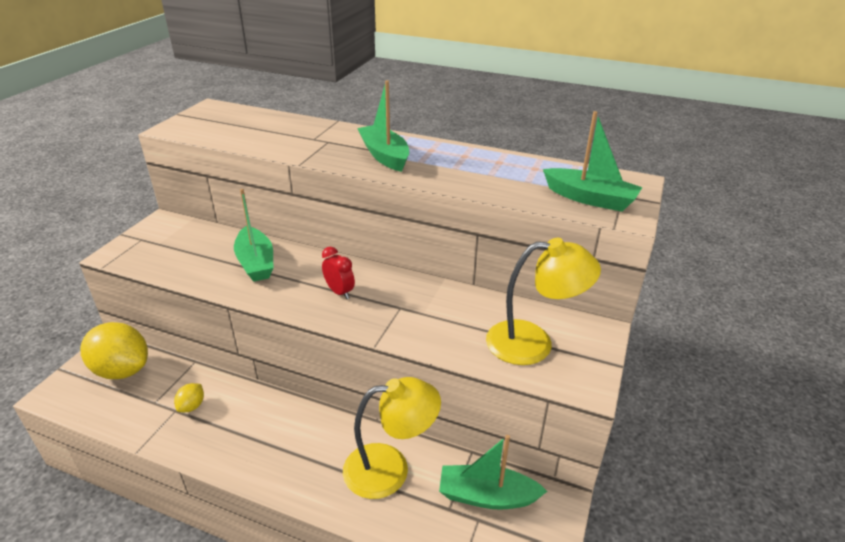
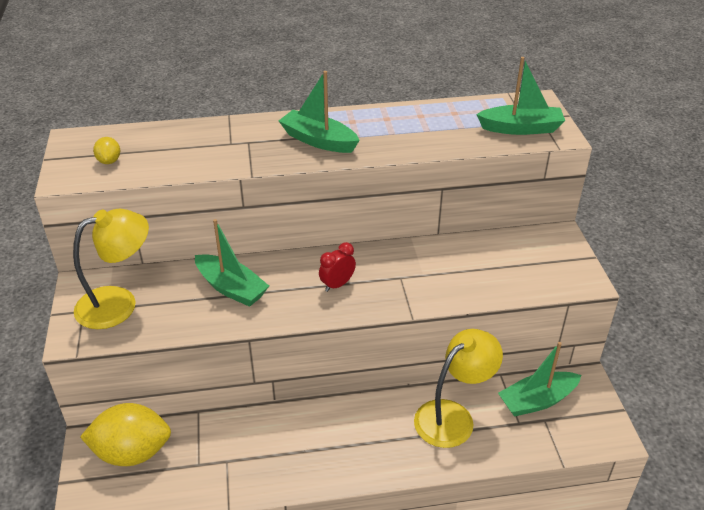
camera: 30 degrees left, 5 degrees up
(192, 406) = (238, 450): yellow lemon -> yellow lemon (109, 161)
(339, 292) = (337, 285): red clock -> red clock turned 60 degrees counterclockwise
(533, 343) = (524, 264): yellow lamp -> yellow lamp (118, 303)

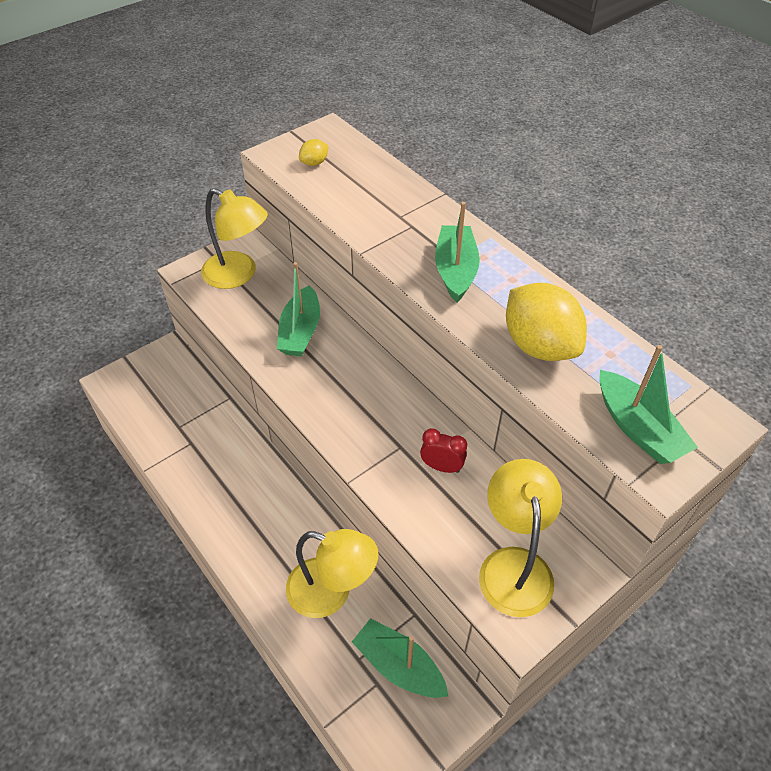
camera: 60 degrees right, 10 degrees up
(132, 452) = (169, 380): yellow lemon -> yellow lemon (539, 345)
(337, 285) = (355, 402): red clock -> red clock (442, 467)
(538, 264) = (514, 565): none -> yellow lamp

